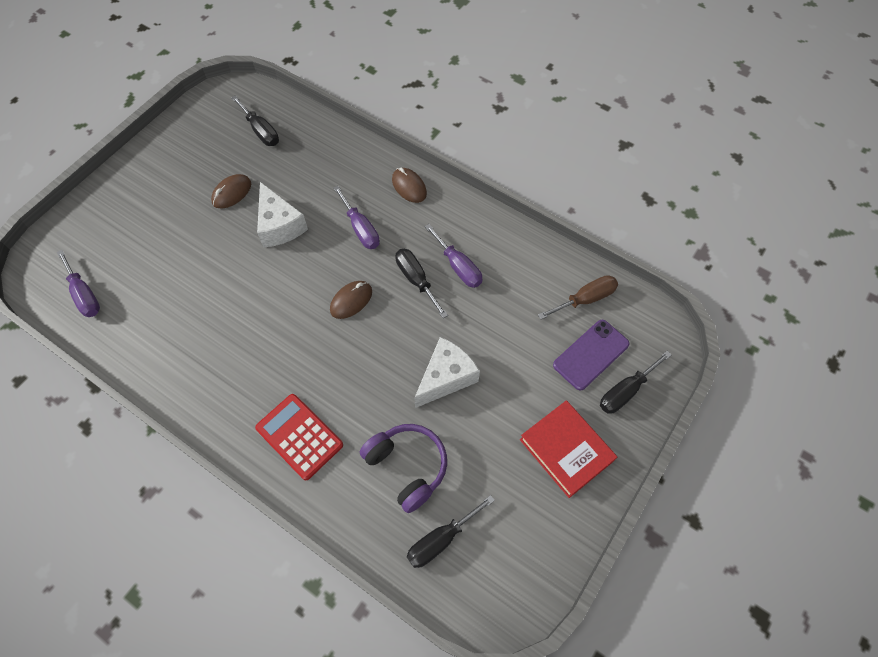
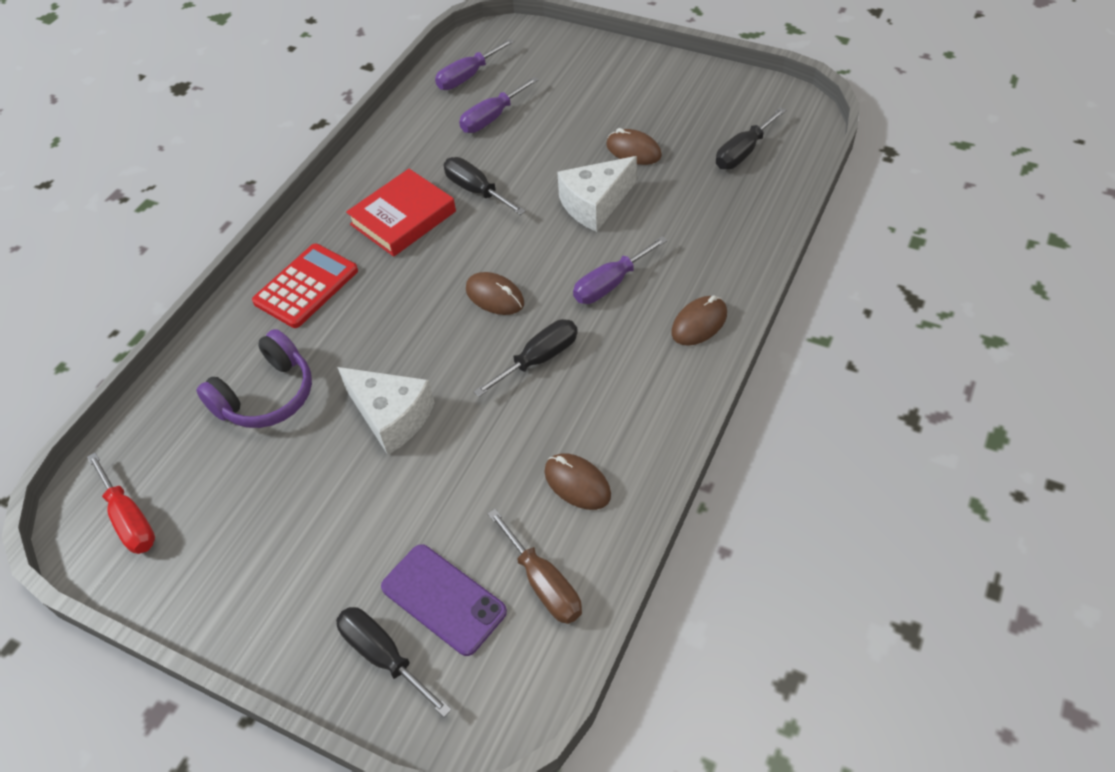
camera: 85 degrees right, 10 degrees down
(441, 540) = (173, 445): black screwdriver -> black screwdriver (476, 190)
(458, 266) = (571, 404): purple screwdriver -> purple screwdriver (492, 118)
(505, 569) = (130, 519): none -> red screwdriver
(519, 272) = (577, 483): none -> brown mouse
(566, 450) = (287, 577): red book -> red book (403, 218)

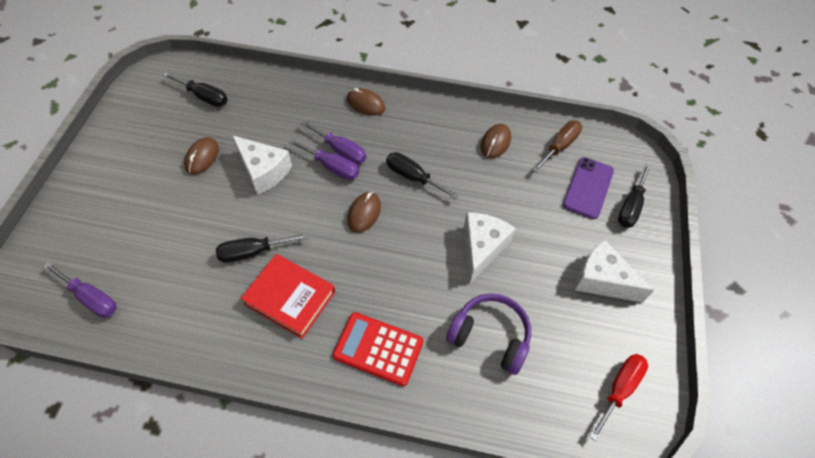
camera: 110 degrees left, 5 degrees up
(278, 556) = (602, 280): none -> white cheese
(476, 190) = (252, 252): black screwdriver -> black screwdriver turned 45 degrees clockwise
(492, 118) = (157, 262): purple screwdriver -> purple screwdriver (332, 167)

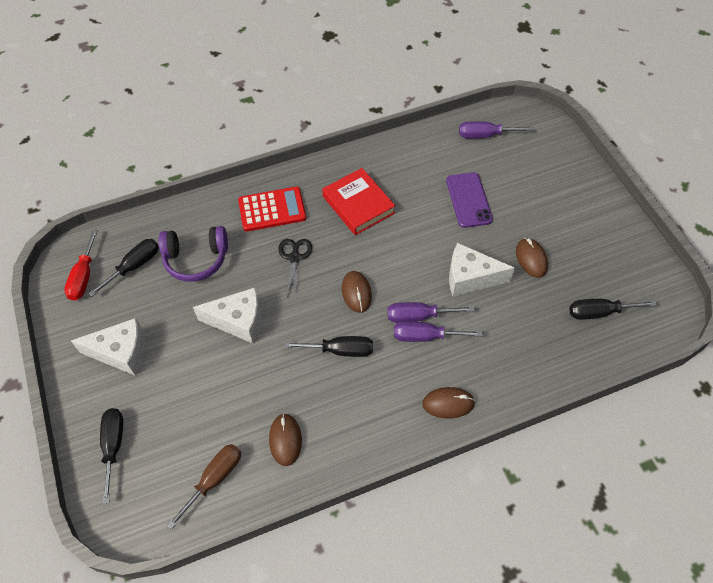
camera: 150 degrees right, 0 degrees up
(252, 252) = (413, 217): black screwdriver -> black screwdriver (134, 266)
(290, 298) = (358, 205): red book -> red book turned 60 degrees clockwise
(393, 279) = (294, 257): none -> black scissors
(482, 248) = (238, 321): white cheese -> white cheese turned 75 degrees counterclockwise
(559, 146) = (215, 479): brown screwdriver -> brown screwdriver turned 150 degrees counterclockwise
(588, 188) = (164, 443): purple phone -> purple phone (468, 200)

